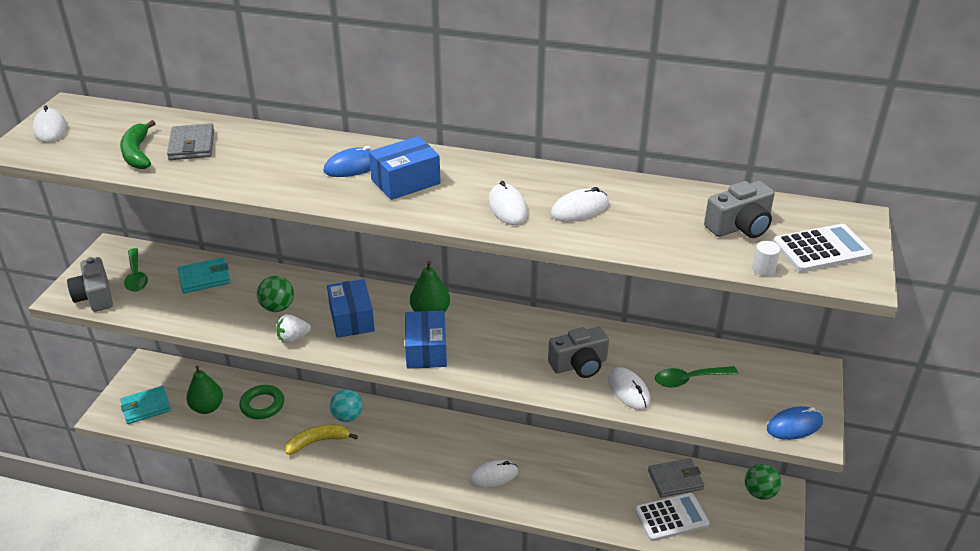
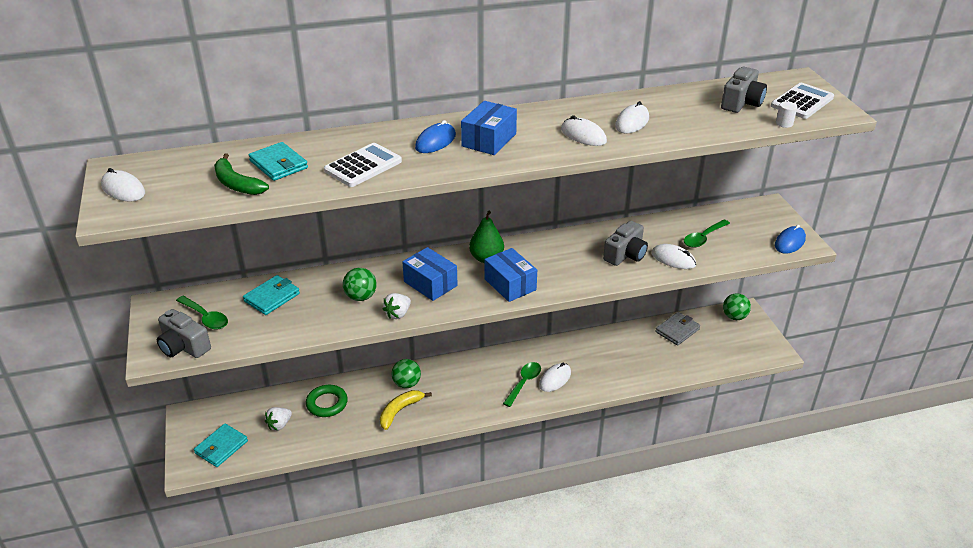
camera: 30 degrees left, 0 degrees up
(192, 145) = (278, 164): grey wallet -> turquoise wallet
(207, 407) = (279, 425): green pear -> white strawberry
(347, 416) = (407, 384): turquoise ball -> green ball
(459, 466) = (524, 383): none -> green spoon
(671, 517) = (694, 355): white calculator -> white calculator (363, 166)

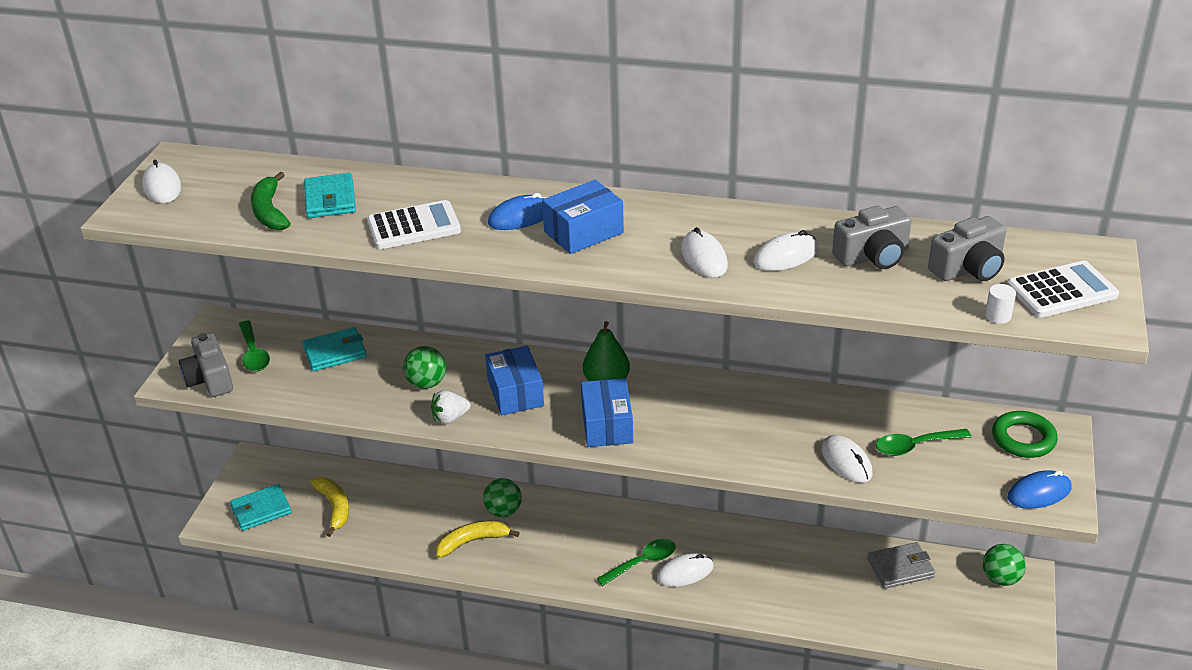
camera: 30 degrees right, 0 degrees up
(279, 425) = (334, 507): white strawberry -> yellow banana
(327, 403) = (400, 502): green ring -> green ring (1023, 439)
(625, 255) = (786, 434): grey camera -> grey camera (873, 256)

